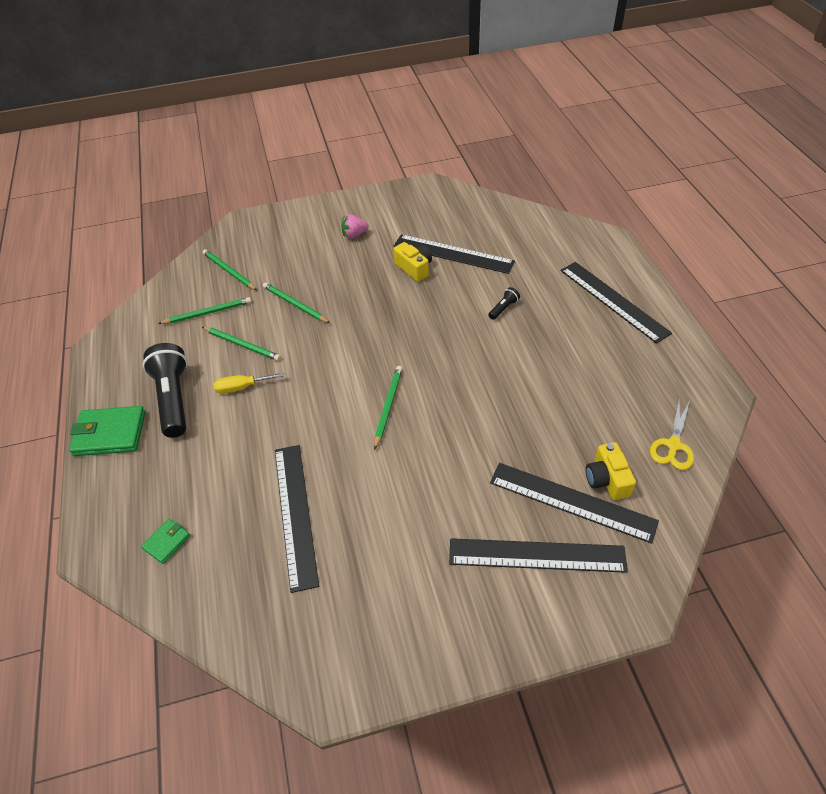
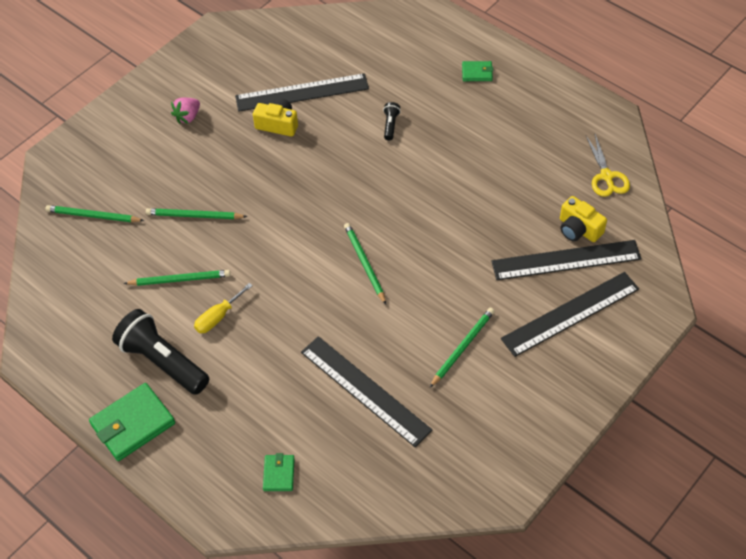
camera: 35 degrees left, 5 degrees up
(207, 313) = (113, 267): green pencil -> green pencil (462, 347)
(613, 300) = (477, 73): black ruler -> green wallet

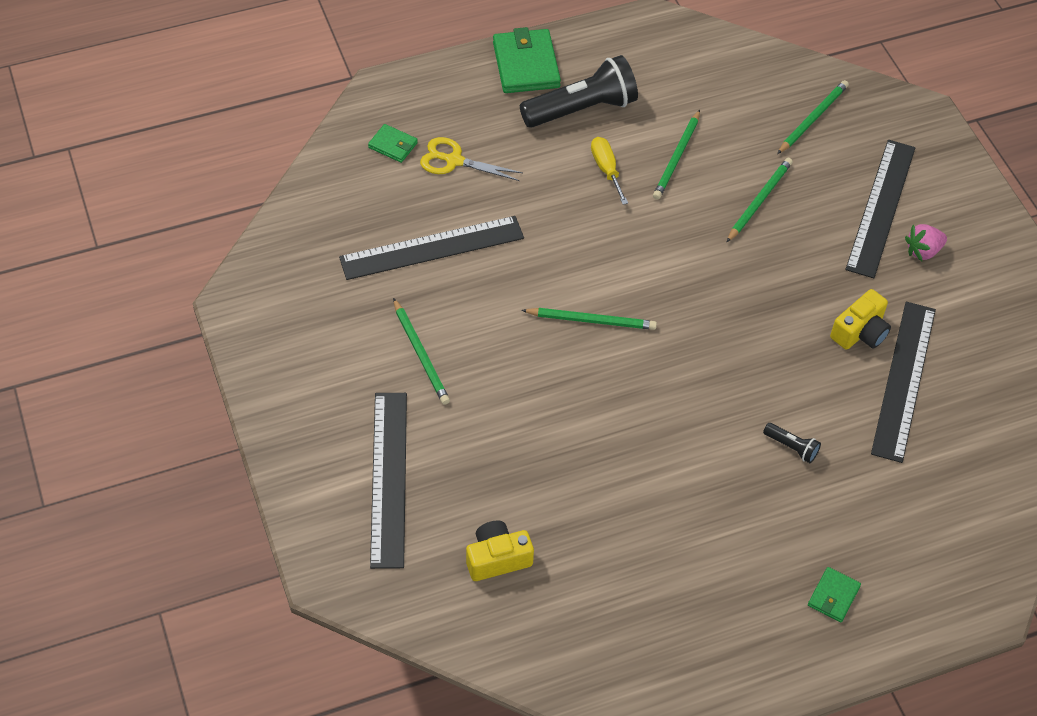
camera: 115 degrees right, 0 degrees up
(188, 117) = (923, 251): pink strawberry -> pink strawberry turned 90 degrees counterclockwise
(566, 260) = (463, 518): black ruler -> black ruler (881, 207)
(606, 176) = (557, 642): yellow scissors -> yellow scissors (454, 161)

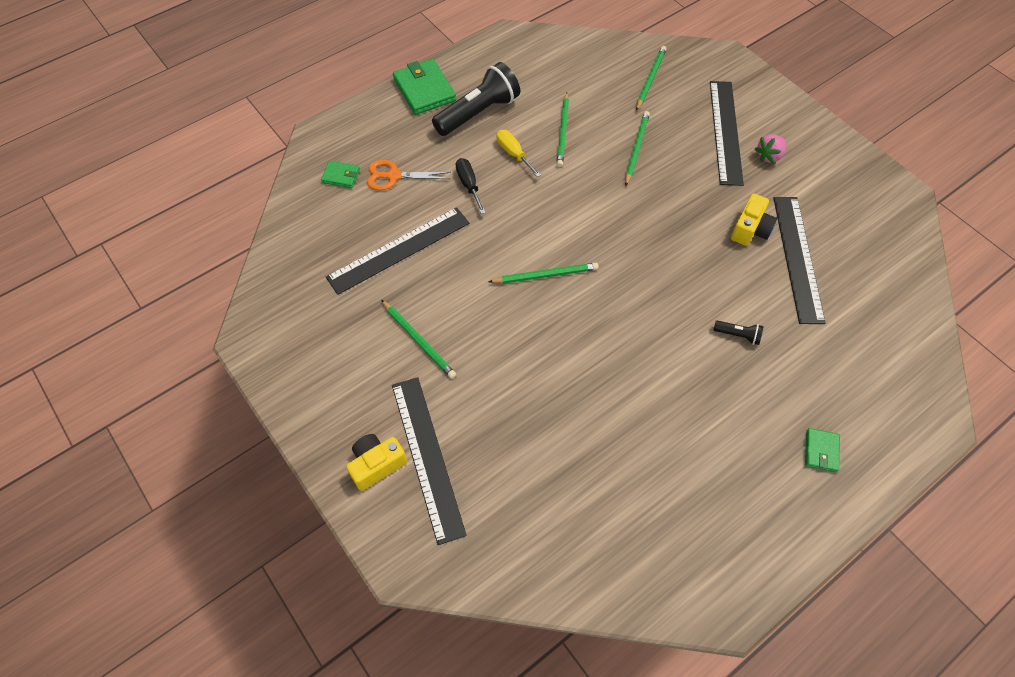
camera: 15 degrees left, 5 degrees up
(454, 161) = (393, 176): yellow scissors -> orange scissors
(497, 558) = (542, 502): yellow camera -> yellow camera (376, 464)
(539, 193) = (469, 185): none -> black screwdriver

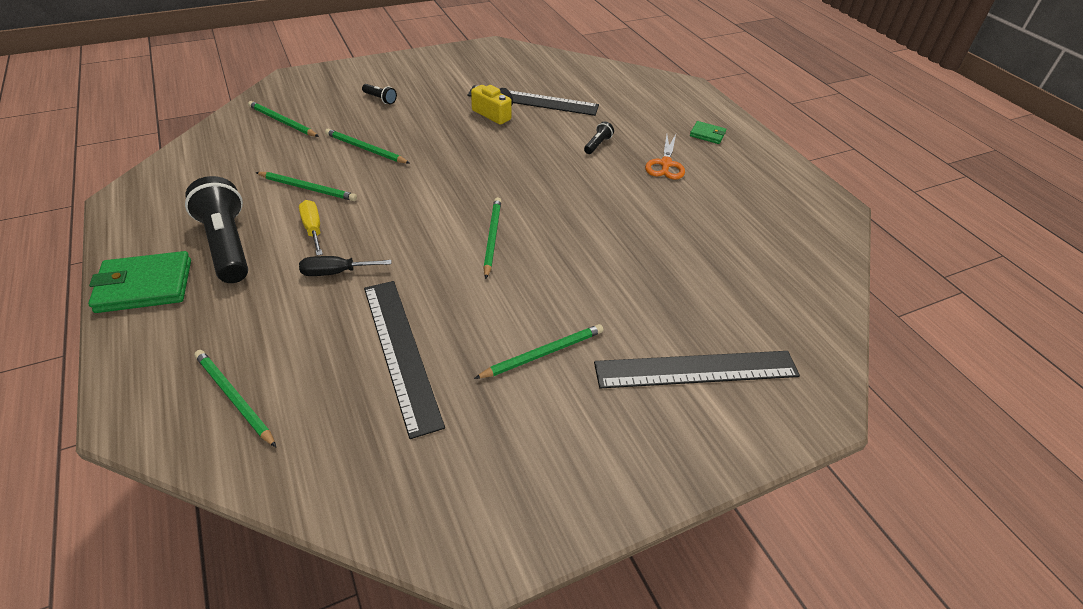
camera: 80 degrees left, 15 degrees down
(341, 176) = (234, 398): green wallet -> green pencil
(376, 464) = (703, 418): yellow camera -> none
(393, 176) = (274, 340): orange scissors -> orange scissors (665, 164)
(513, 153) = (313, 229): yellow screwdriver -> yellow screwdriver turned 90 degrees clockwise
(726, 131) = (380, 99): black ruler -> black flashlight
(769, 156) = (422, 87): pink strawberry -> none

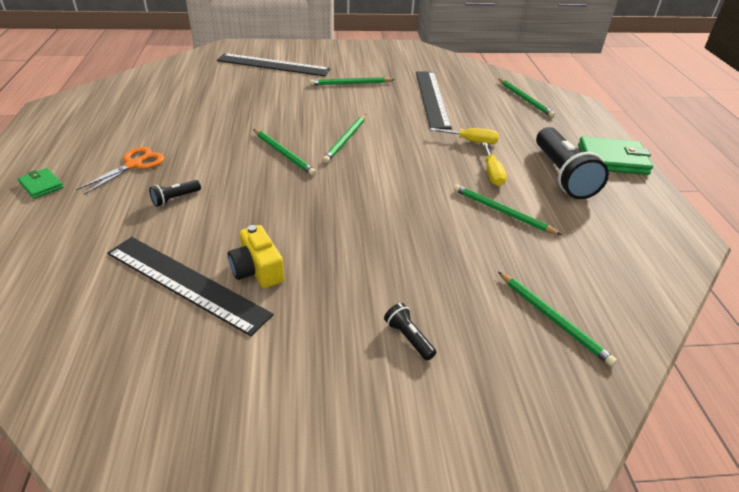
camera: 160 degrees left, 5 degrees down
(335, 272) = (471, 141): black screwdriver -> yellow screwdriver
(366, 149) = (439, 247): green pencil -> green pencil (283, 153)

